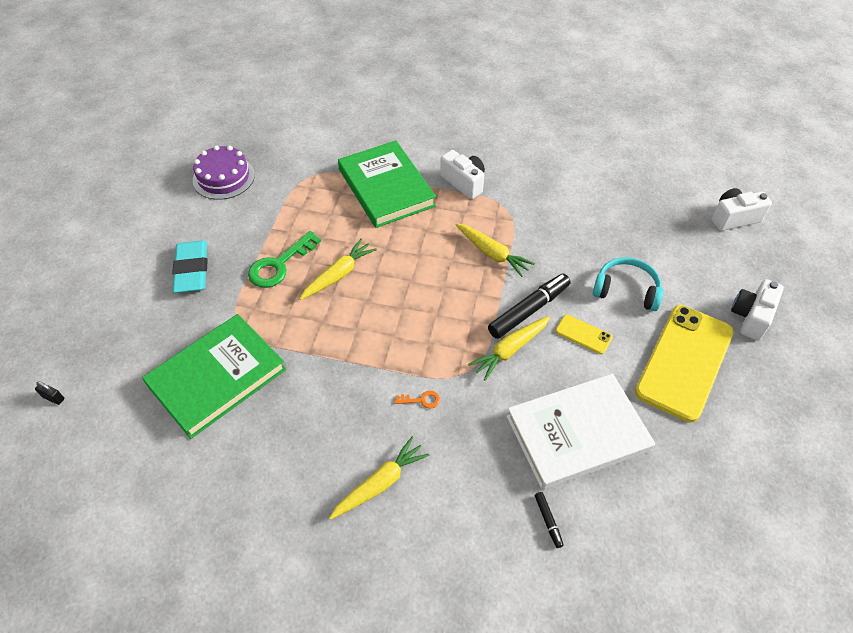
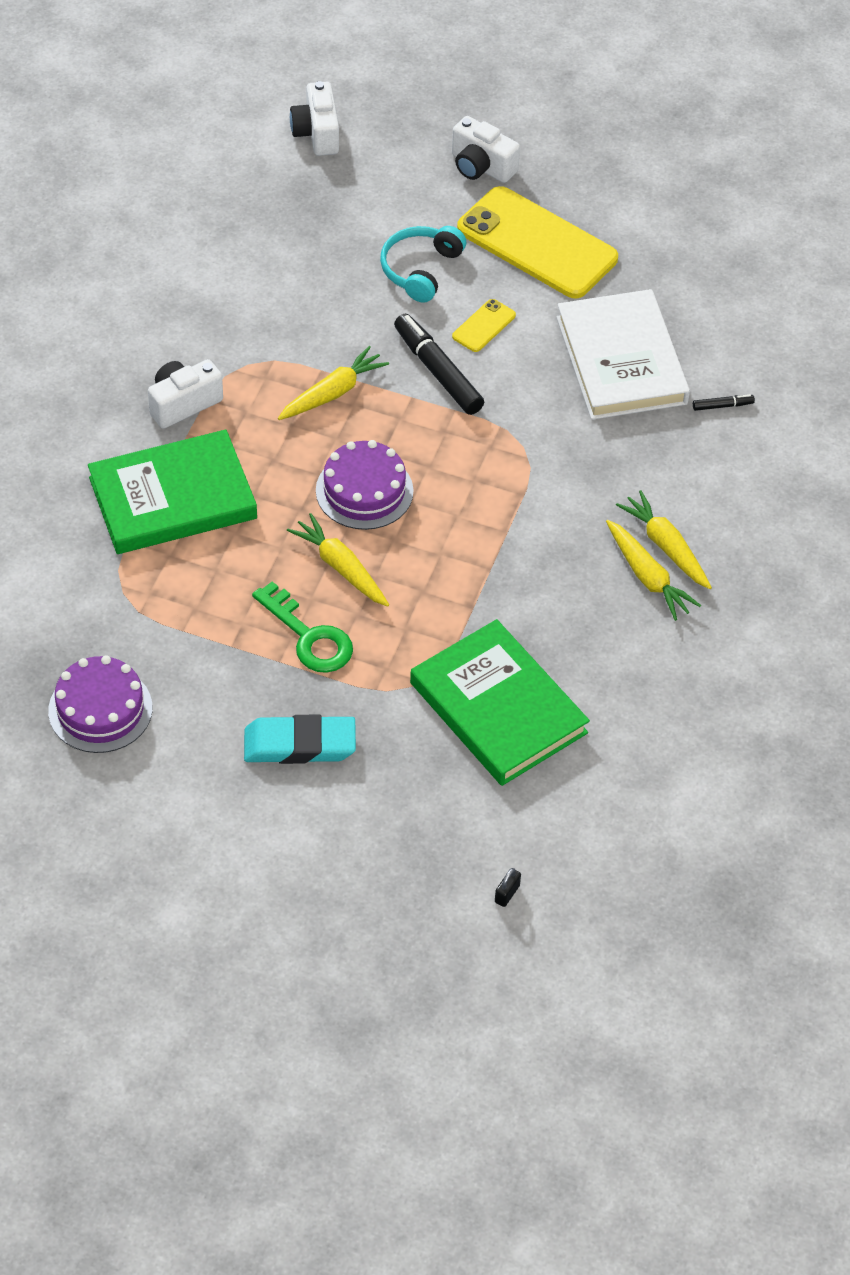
camera: 85 degrees left, 0 degrees up
(407, 280) = (364, 491): none -> purple cake
(421, 400) = (559, 497): orange key -> none
(510, 350) = (497, 400): yellow carrot -> yellow carrot (648, 577)

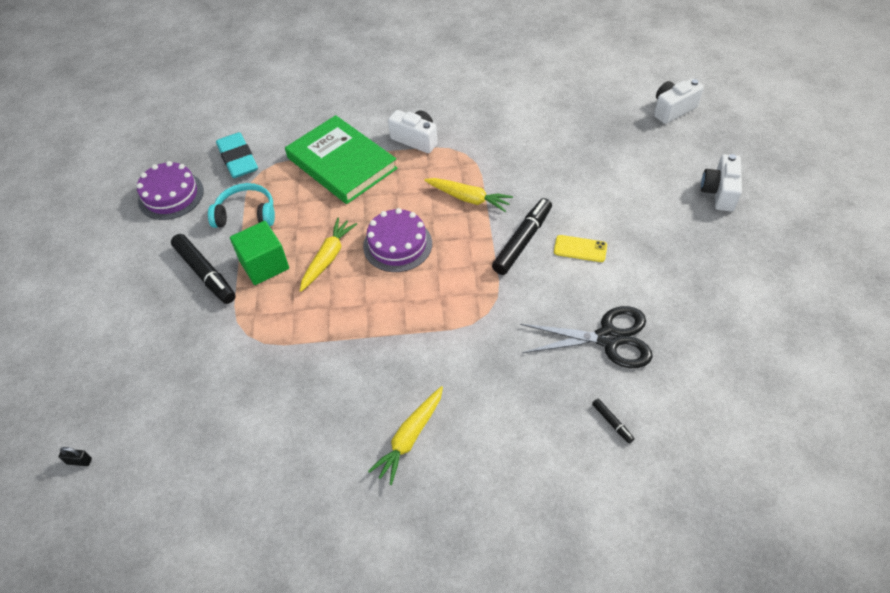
camera: 70 degrees right, 0 degrees up
(283, 703) = (205, 273): none -> black marker
(299, 744) = (175, 294): turquoise eraser -> turquoise eraser (238, 159)
(309, 636) = (264, 265): green key -> green cube
(420, 269) = (603, 198): turquoise headphones -> turquoise headphones (246, 214)
(498, 708) = (245, 390): green book -> none
(537, 244) = (677, 247): yellow phone -> none
(621, 360) = (608, 338): white book -> black scissors
(665, 546) = (446, 438): yellow carrot -> none

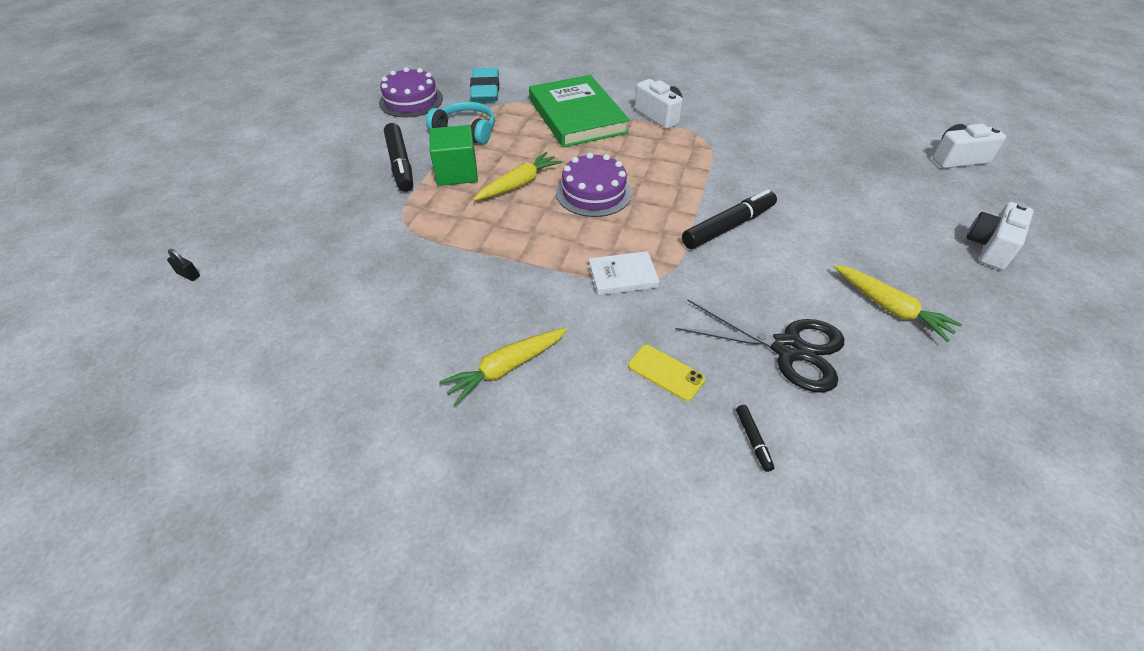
camera: 20 degrees right, 5 degrees down
(460, 320) = (622, 276): none -> white book
(468, 198) = (688, 175): yellow carrot -> yellow carrot (890, 308)
(580, 249) = (792, 252): yellow phone -> yellow phone (666, 372)

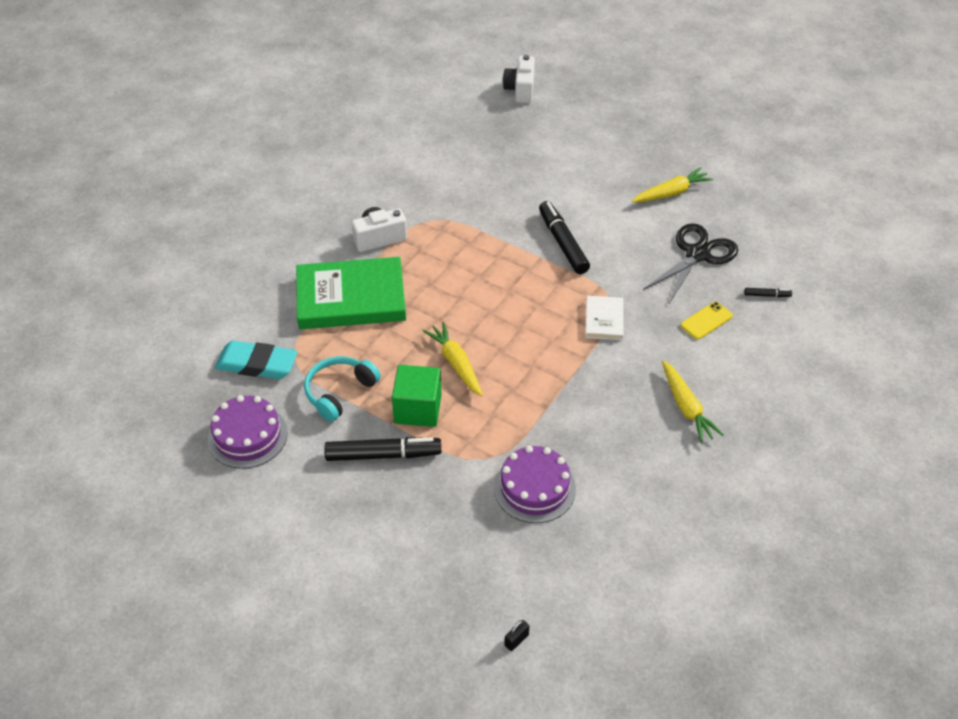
camera: 75 degrees left, 0 degrees up
(593, 193) = (488, 313): purple cake -> purple cake (534, 488)
(990, 247) = (625, 122): white camera -> none

